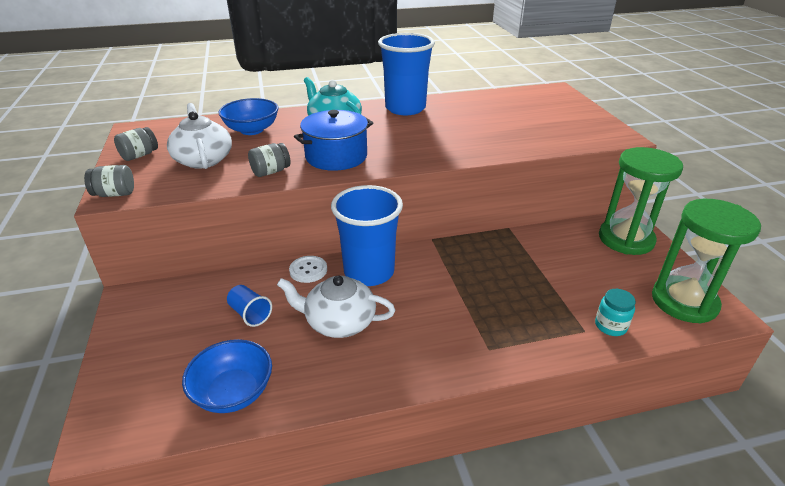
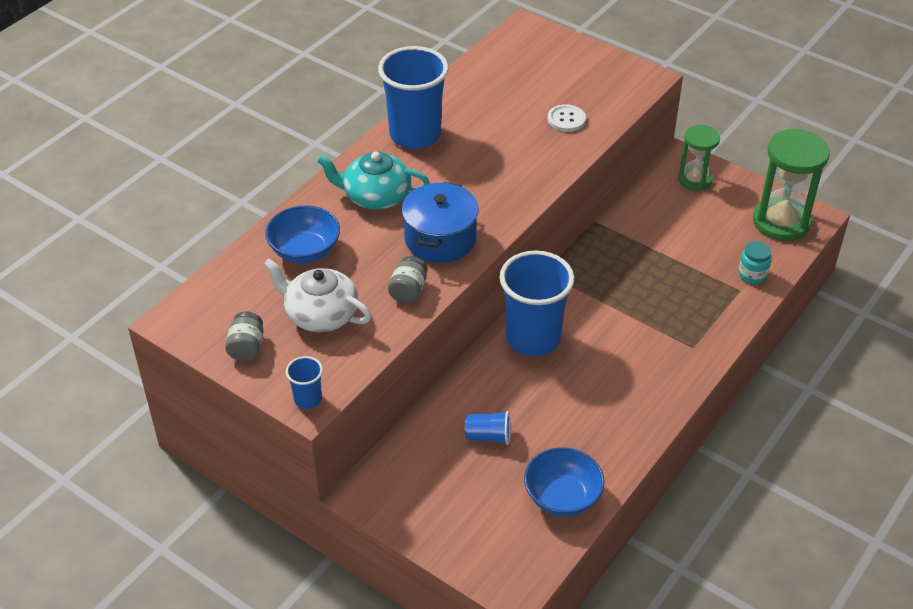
camera: 40 degrees left, 10 degrees up
(114, 194) = (307, 399): grey jar -> blue cup
(308, 270) = (480, 369): white button -> white button (566, 119)
(339, 321) = (565, 396): white teapot -> none
(626, 239) = (694, 180): green hourglass -> green hourglass, size x0.61

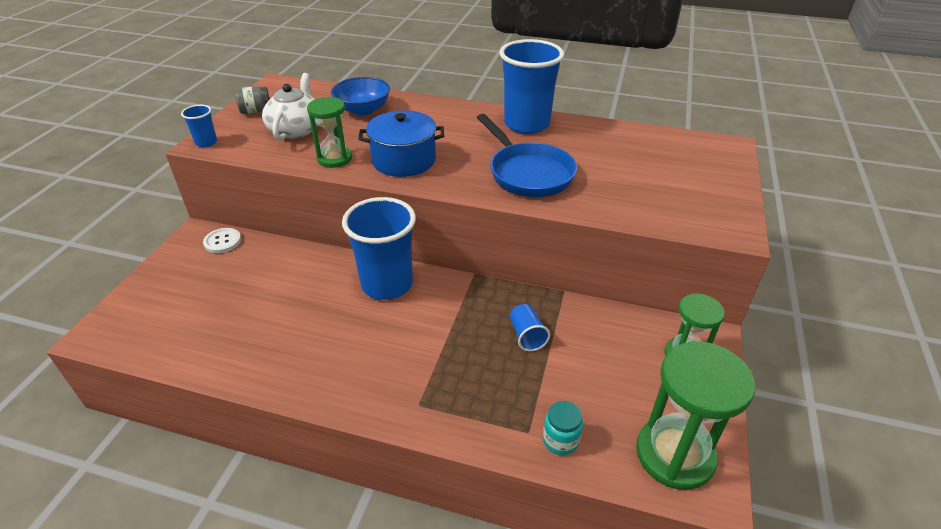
camera: 70 degrees right, 5 degrees down
(375, 196) = (439, 123): turquoise teapot -> none
(408, 291) = (334, 158): grey jar -> green hourglass
(488, 436) = (263, 283): blue cup -> blue cup (527, 336)
(509, 161) = (528, 173): none -> blue pan
(562, 497) = (196, 344): blue bowl -> none
(566, 119) = (614, 192): white button -> white button (222, 241)

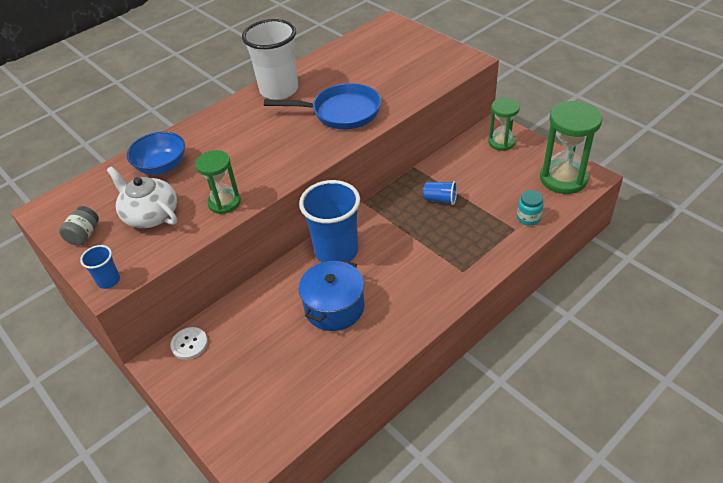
camera: 55 degrees left, 5 degrees up
(404, 160) = (265, 165): blue pot -> blue pot (334, 307)
(526, 124) = (279, 90): blue cup -> white cup

